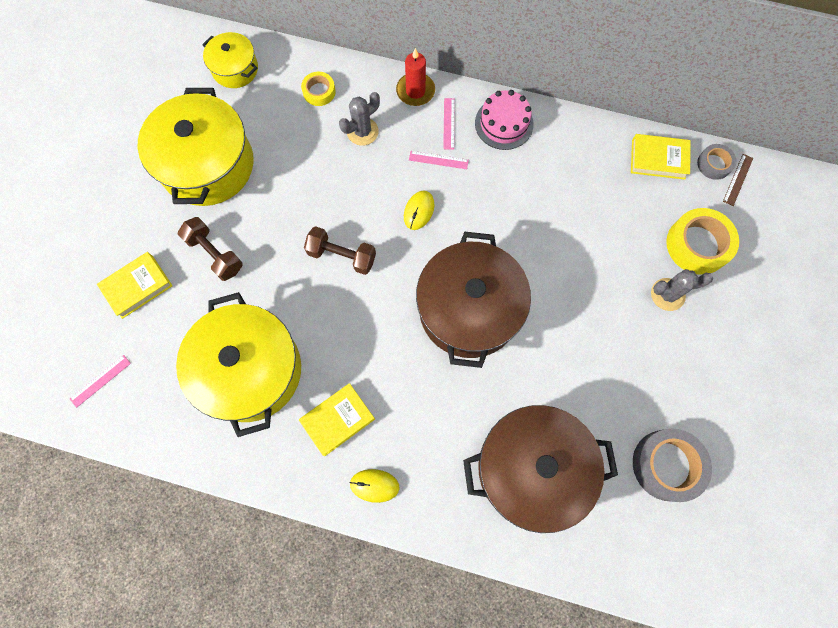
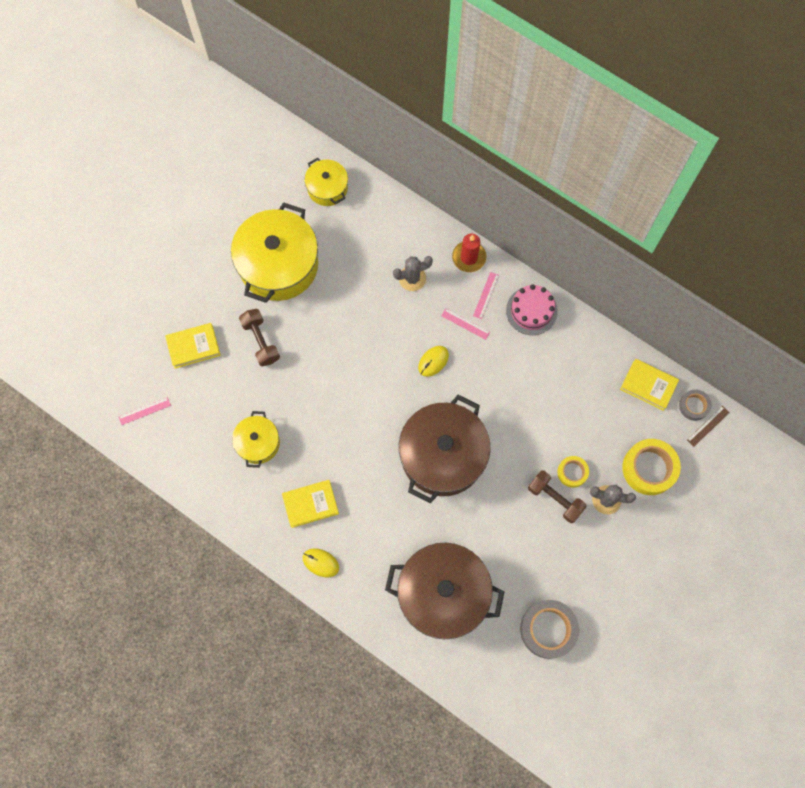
camera: 20 degrees right, 0 degrees up
(250, 370) = (258, 443): yellow pot -> yellow pot, size x0.52
(319, 92) = (389, 231): yellow tape -> yellow tape (572, 472)
(342, 256) = (359, 377): brown dumbbell -> brown dumbbell (555, 499)

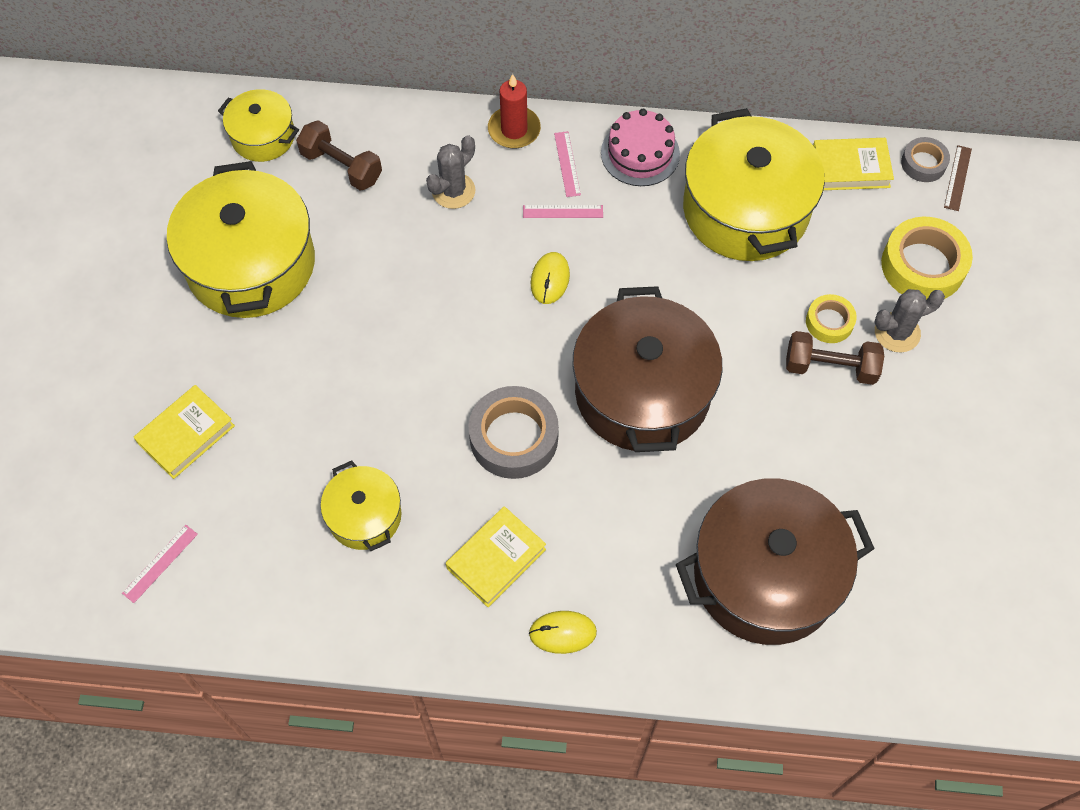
camera: 30 degrees left, 10 degrees down
(261, 341) = (285, 376): brown dumbbell -> brown dumbbell (341, 166)
(548, 629) = (939, 542): grey tape -> grey tape (514, 437)
(569, 378) = (745, 210): none -> yellow pot

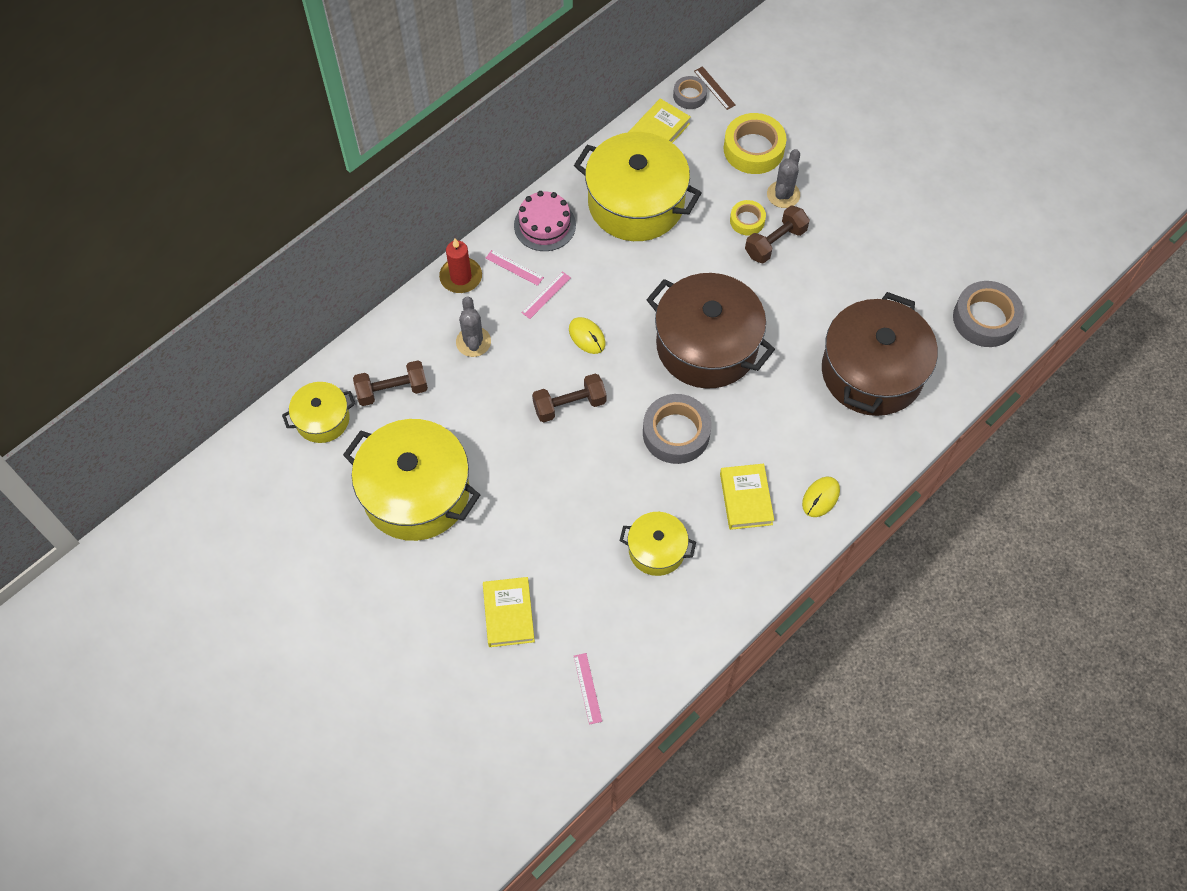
camera: 50 degrees left, 0 degrees up
(459, 320) = (569, 405): none -> brown dumbbell
(951, 649) = (985, 319): none -> grey tape

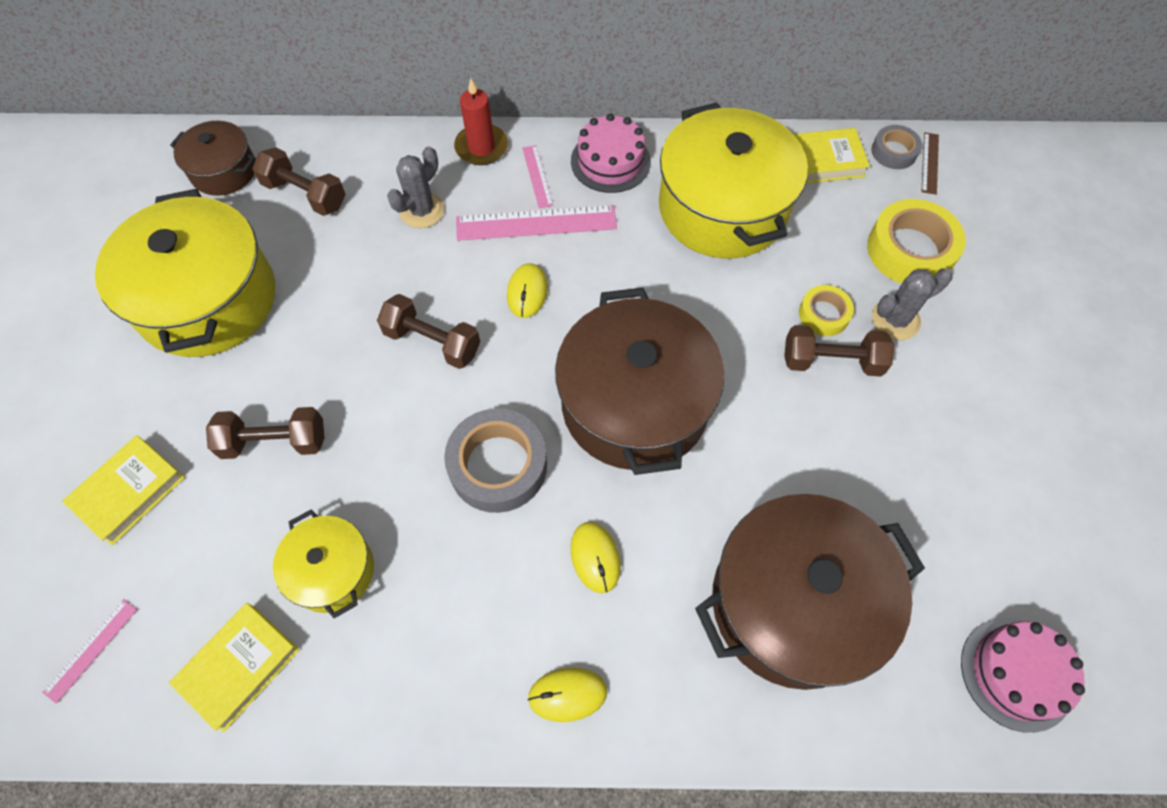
camera: 45 degrees right, 0 degrees up
(322, 419) = (224, 171): yellow pot -> brown pot
(546, 295) = (536, 223): pink ruler -> pink ruler, size x1.93
(551, 524) = (274, 442): none -> brown dumbbell
(746, 499) = (485, 609): yellow book -> yellow book (239, 667)
(768, 432) = (595, 557): none -> yellow mouse
(985, 319) = (1016, 673): grey tape -> pink cake

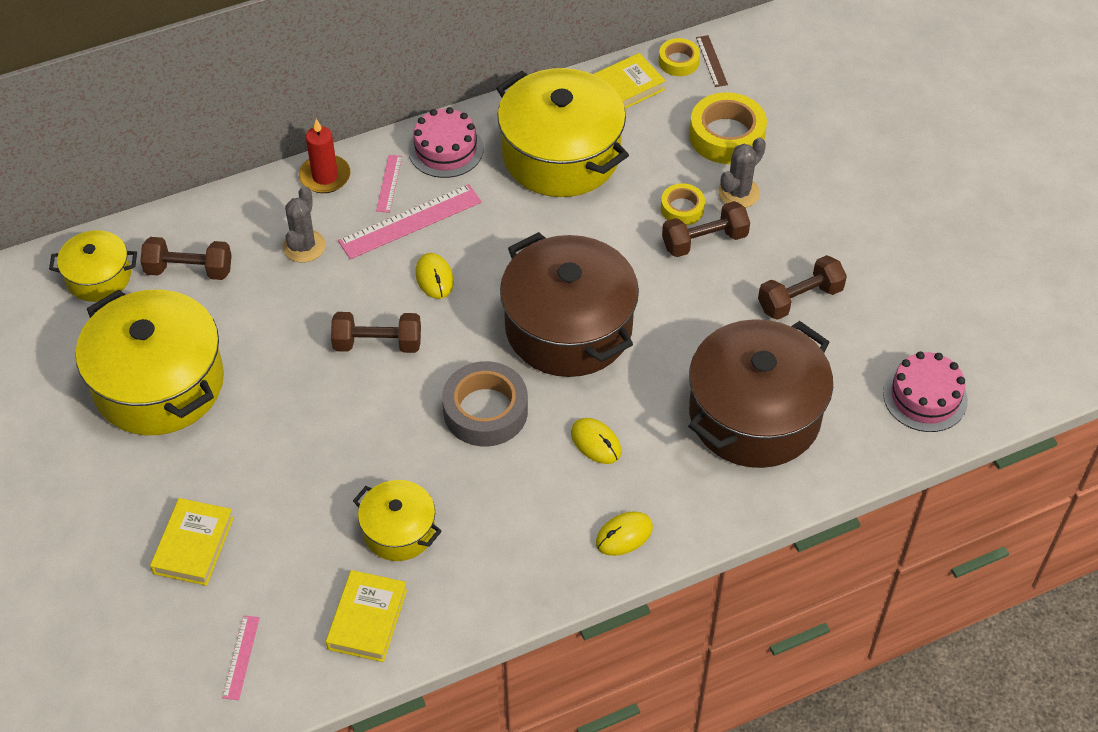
camera: 25 degrees left, 10 degrees down
(224, 171) = (98, 277): brown pot -> yellow pot
(274, 442) = (292, 464): brown dumbbell -> brown dumbbell (800, 299)
(537, 176) = (389, 183): pink ruler -> pink ruler turned 45 degrees clockwise
(894, 152) = (678, 61): grey tape -> yellow tape

